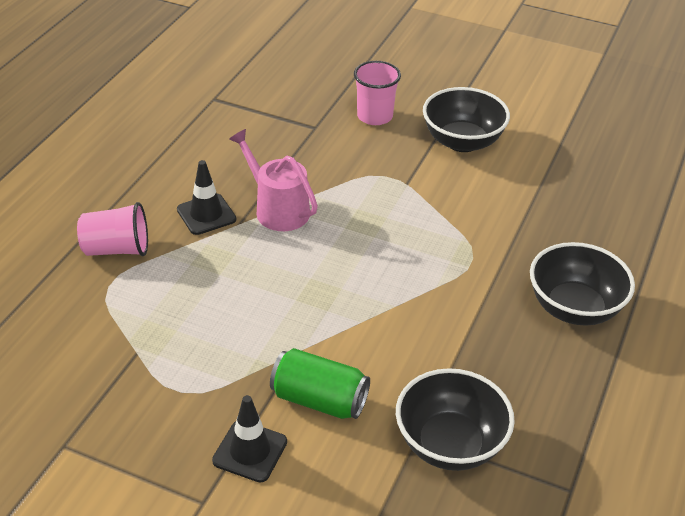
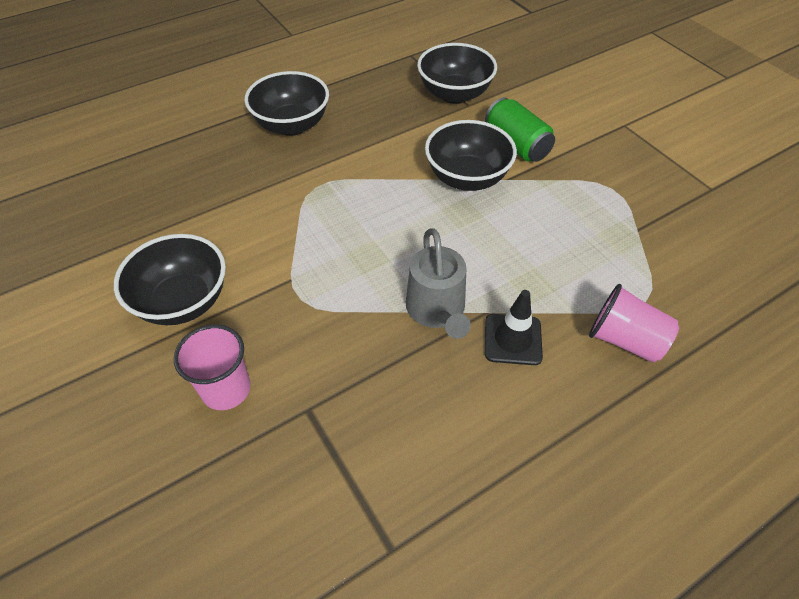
camera: 145 degrees left, 10 degrees up
(250, 451) = (581, 137): black traffic cone -> none
(277, 209) = (437, 310): pink watering can -> grey watering can
(342, 332) = (467, 178): none -> black bowl

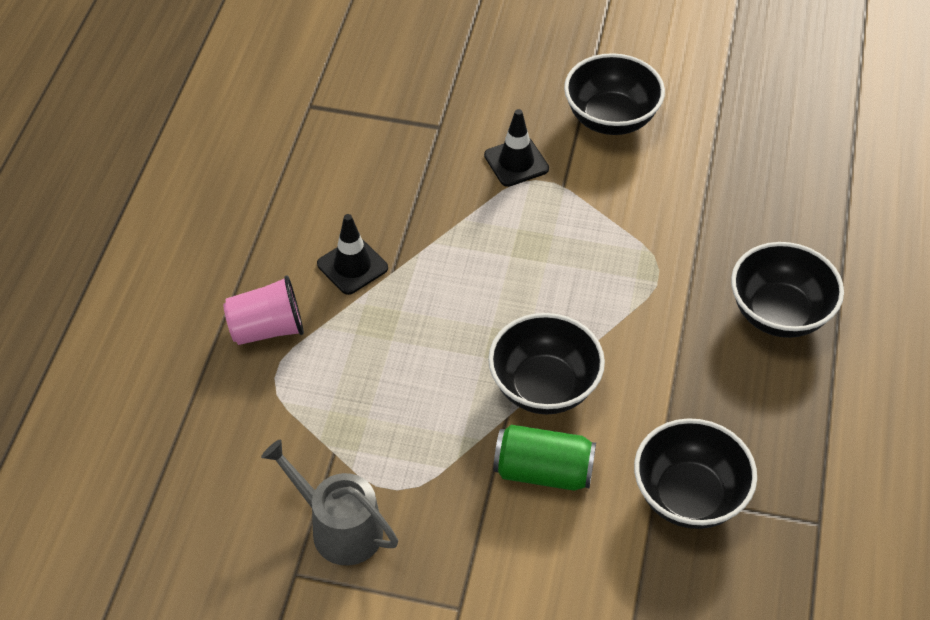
camera: 135 degrees right, 0 degrees up
(226, 389) = (503, 100): pink cup -> none
(295, 324) = (516, 162): none -> black traffic cone
(437, 310) = (430, 245): grey watering can -> grey watering can (339, 528)

